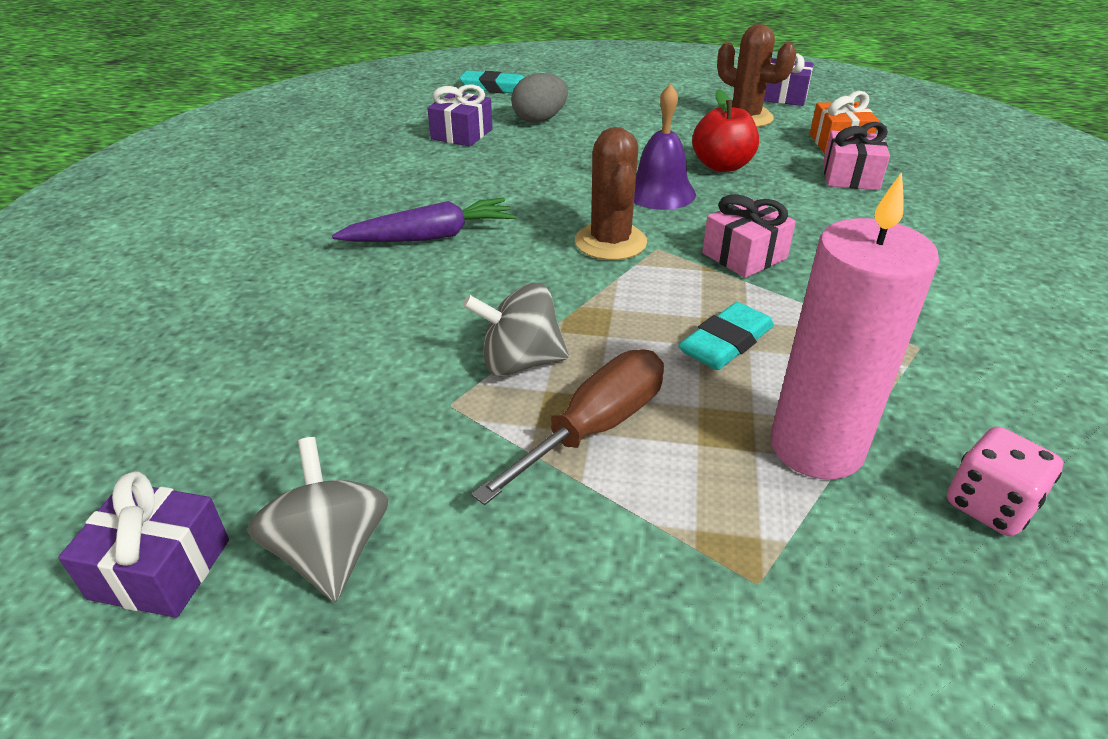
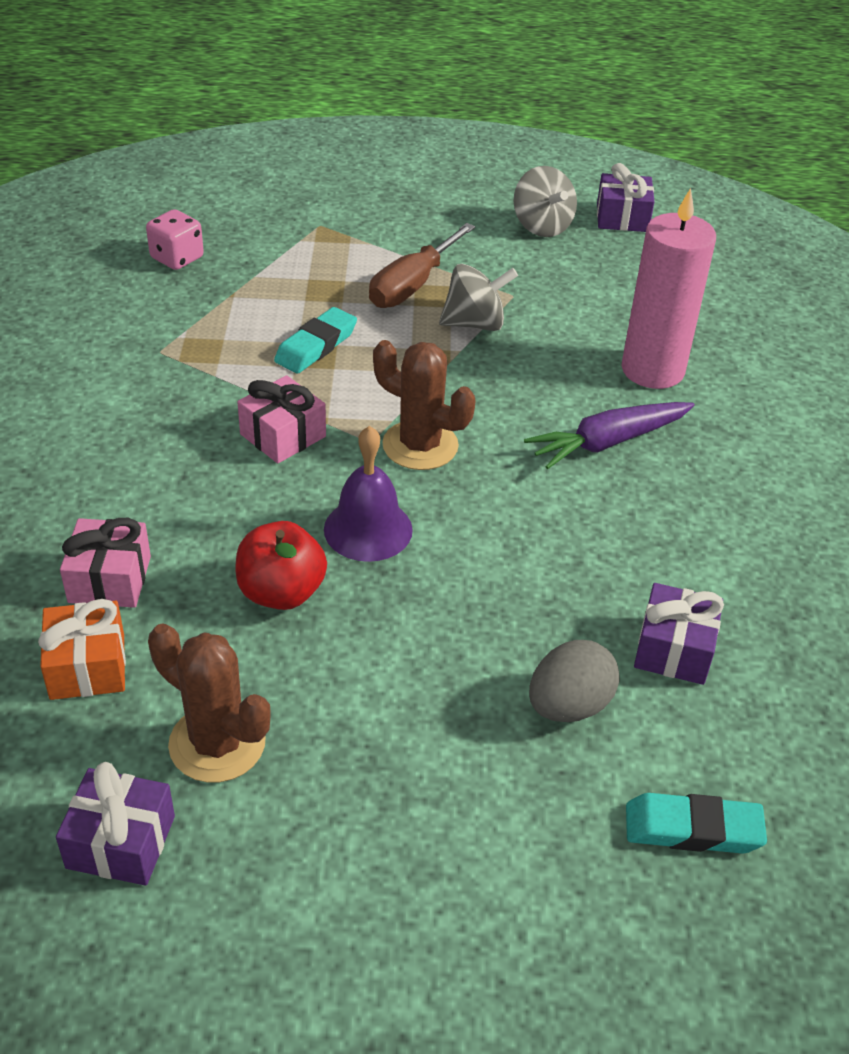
camera: 170 degrees right, 5 degrees up
(610, 242) = (420, 445): brown cactus -> brown cactus turned 45 degrees counterclockwise
(816, 447) = (268, 281): pink candle -> pink candle (652, 370)

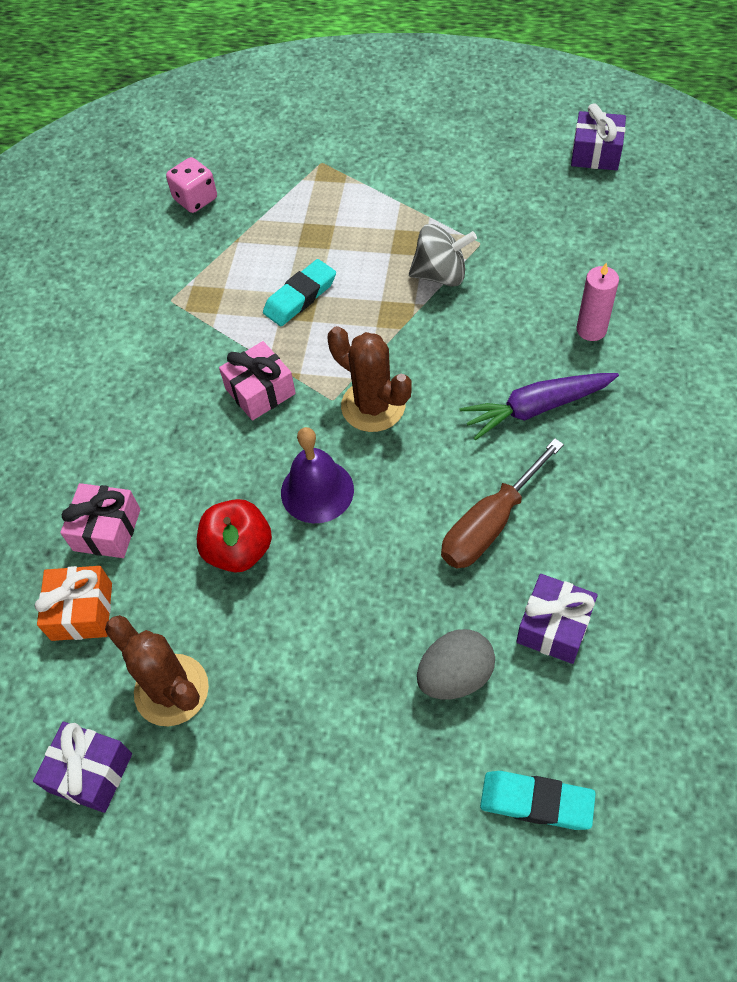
camera: 15 degrees right, 15 degrees up
(412, 285) = (392, 231): brown screwdriver -> brown screwdriver (490, 524)
(542, 226) = (519, 164): grey spinning top -> none
(652, 370) = (591, 329): pink candle -> pink candle, size x0.53

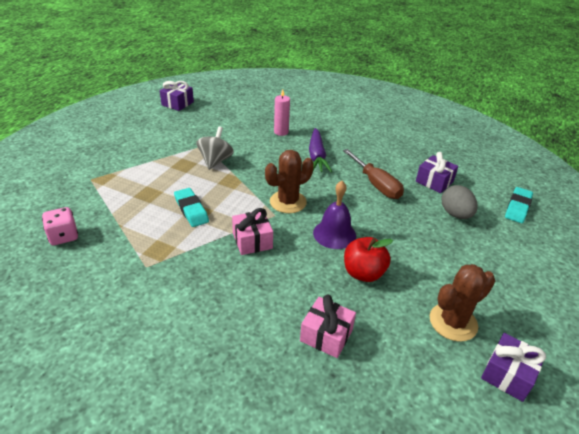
camera: 80 degrees left, 20 degrees down
(82, 611) = (388, 360): orange gift -> none

